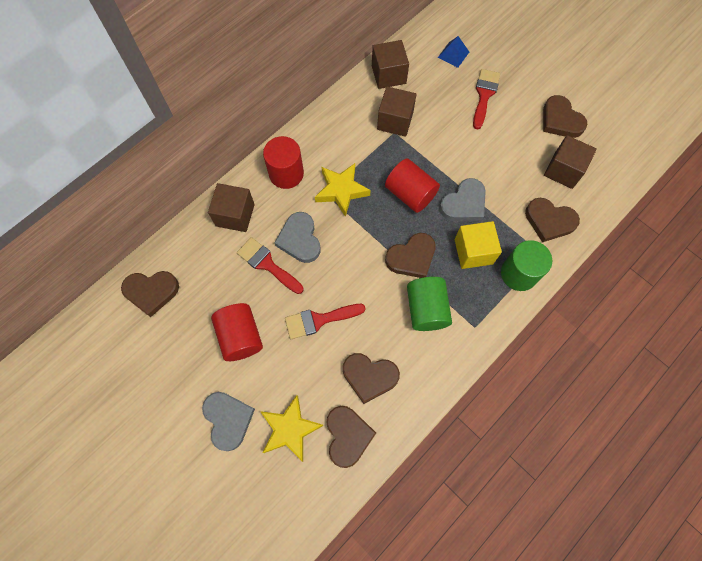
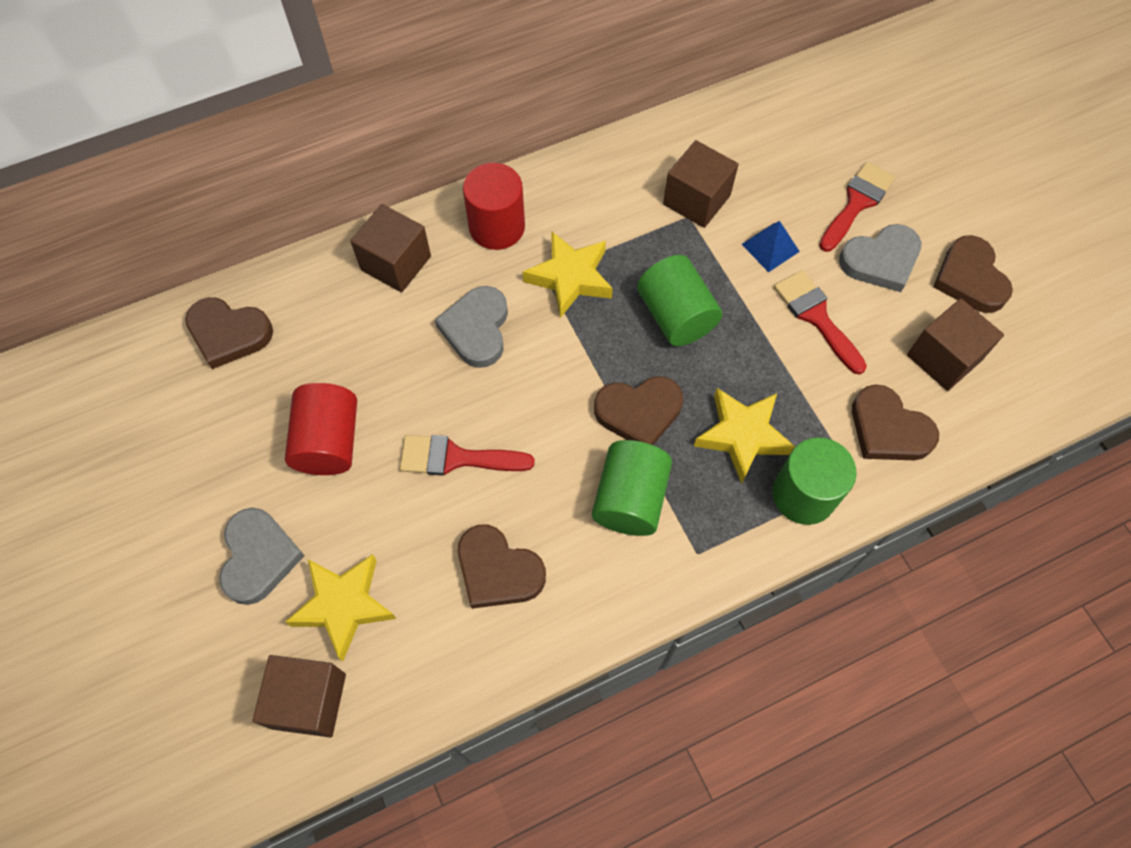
camera: 20 degrees right, 5 degrees down
(267, 264) = (413, 349): red brush -> red brush (816, 317)
(347, 436) = (426, 648): brown heart -> none
(388, 75) = (714, 129): brown cube -> brown cube (309, 701)
(410, 194) = (676, 316): red cylinder -> green cylinder
(453, 54) = (830, 128): blue pyramid -> blue pyramid (770, 248)
(464, 204) = (757, 357): grey heart -> grey heart (881, 260)
(473, 251) = (742, 436): yellow cube -> yellow star

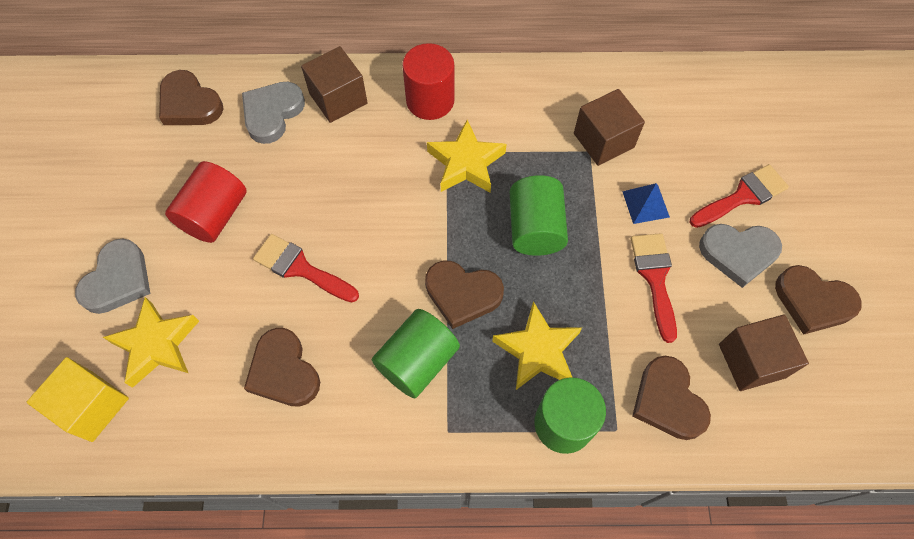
camera: 25 degrees right, 0 degrees up
(309, 701) = (92, 406): brown cube -> yellow cube
(477, 329) = (371, 174): grey heart -> grey heart (272, 113)
(970, 278) = (813, 301): brown heart -> brown heart turned 75 degrees counterclockwise

